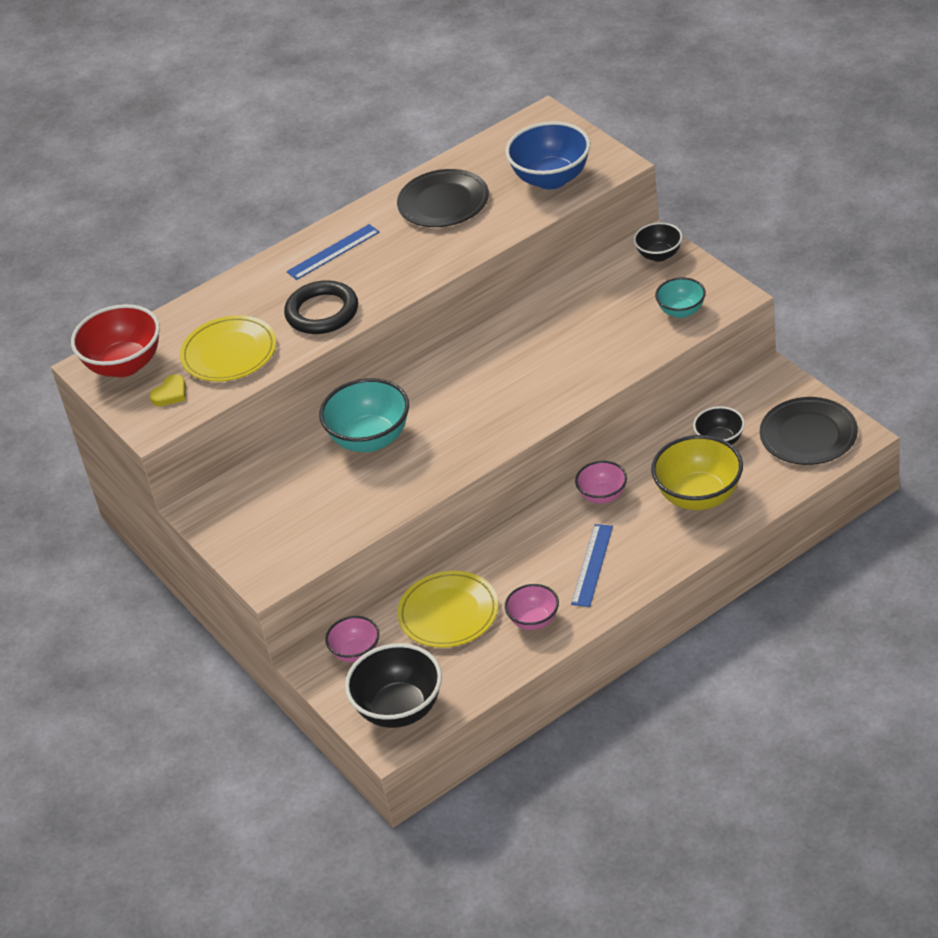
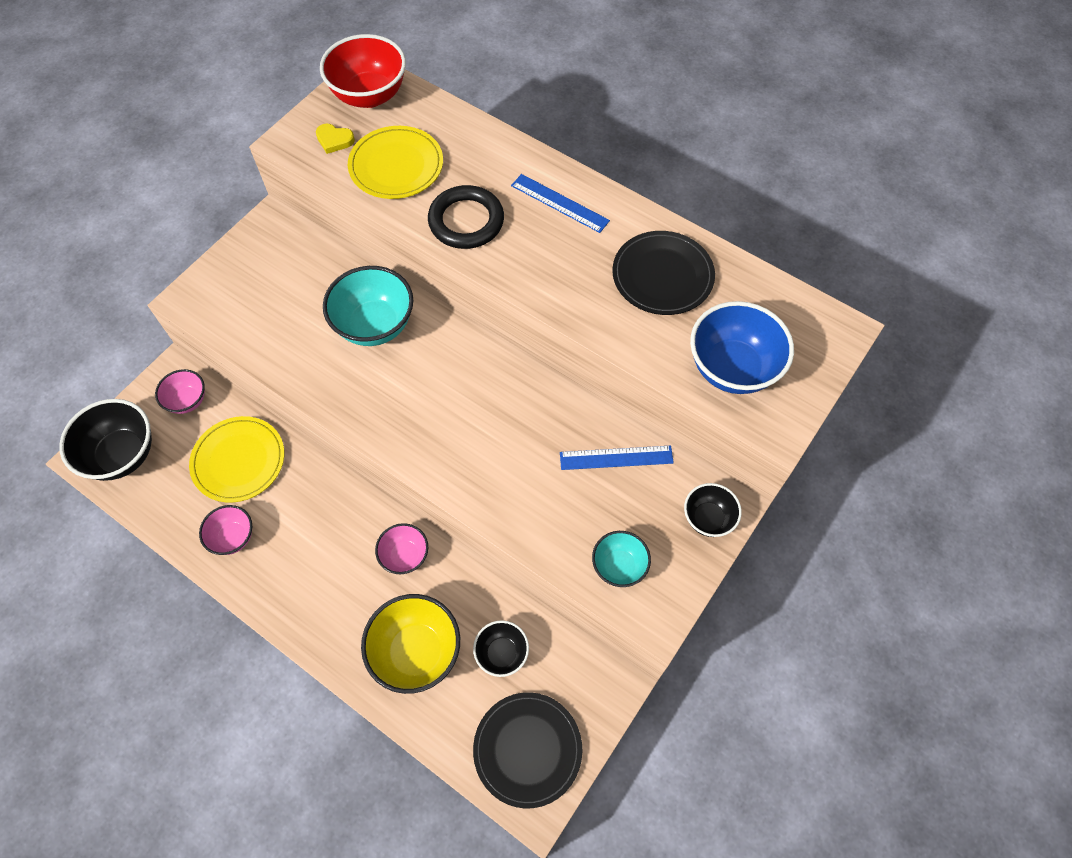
camera: 65 degrees right, 20 degrees up
(592, 565) = (309, 570): blue ruler -> blue ruler (616, 457)

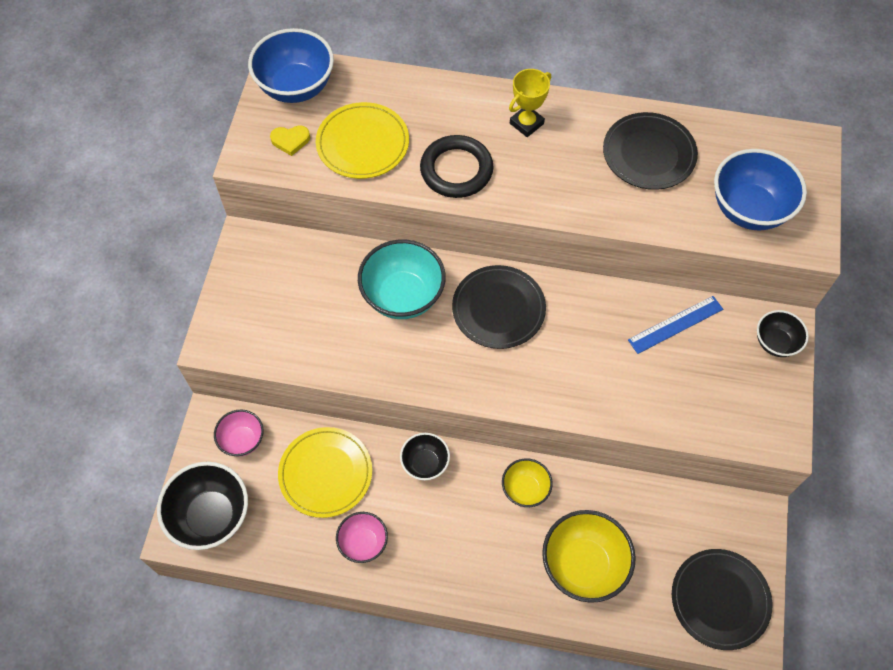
camera: 25 degrees left, 0 degrees up
(369, 95) = (296, 87): red bowl -> blue bowl
(405, 556) = (525, 489): pink bowl -> yellow bowl
(454, 372) = (498, 309): none -> black plate
(502, 653) = (654, 532): black bowl -> black bowl (425, 463)
(559, 203) = (526, 123): blue ruler -> yellow trophy
(619, 566) = (729, 412): turquoise bowl -> none

